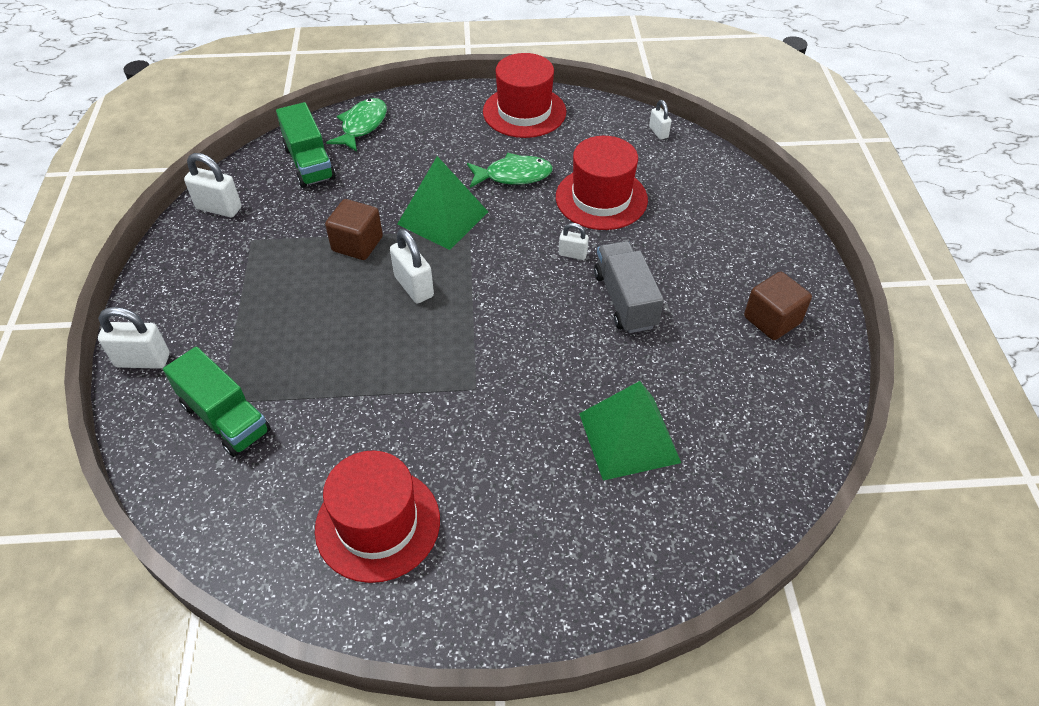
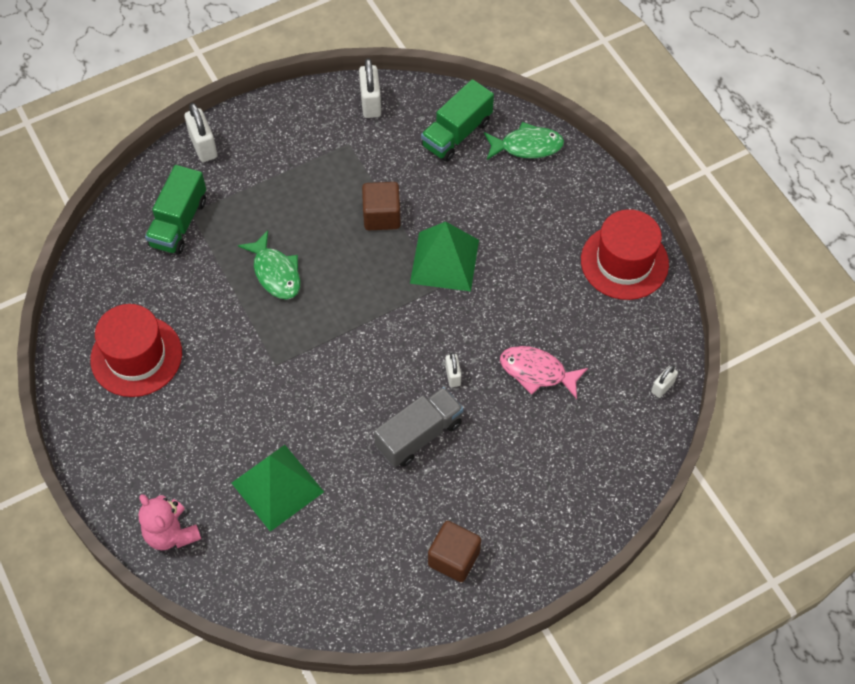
camera: 65 degrees right, 10 degrees up
(414, 286) = (356, 277): white padlock -> none
(513, 175) = (528, 291): green fish -> green fish (275, 273)
(601, 198) = (537, 372): red hat -> pink fish
(642, 565) = (171, 533): none -> pink teddy bear

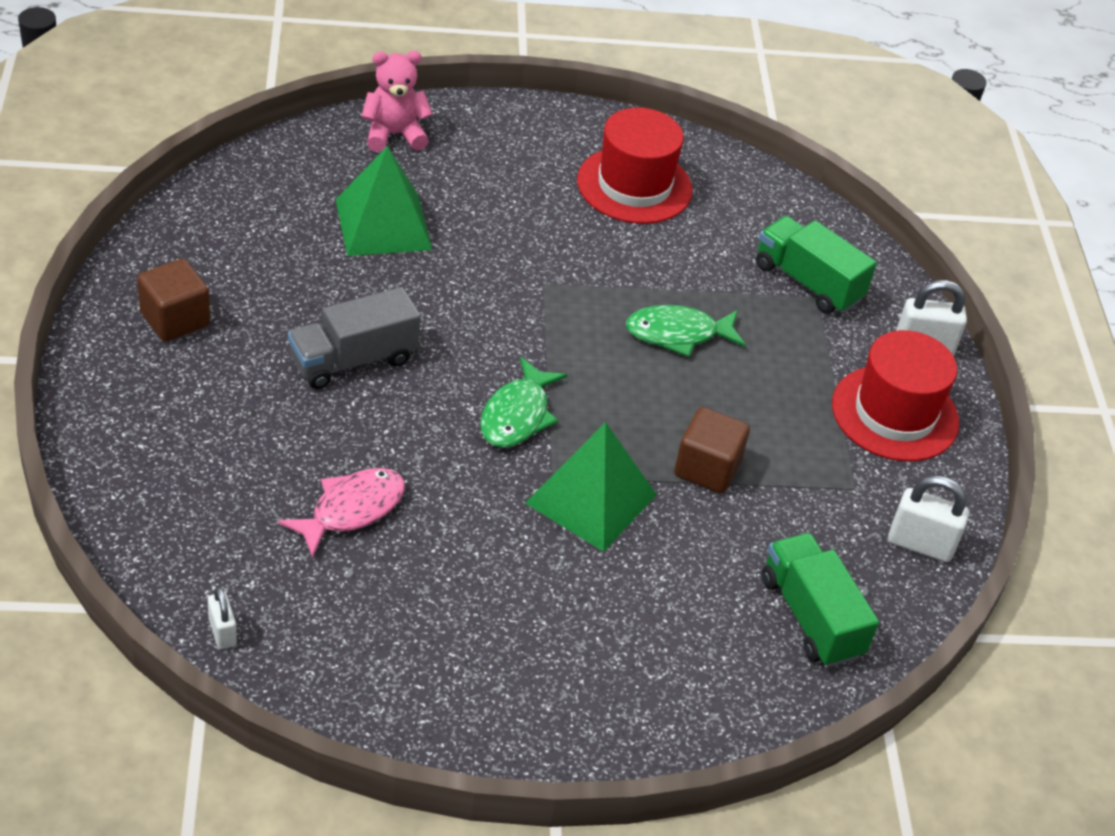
camera: 110 degrees right, 15 degrees down
(419, 435) = (353, 360): grey truck -> grey truck turned 75 degrees clockwise
(453, 376) = (410, 426): white padlock -> none
(527, 146) = (741, 692): green fish -> green fish (517, 415)
(624, 262) = (454, 701): red hat -> red hat (895, 413)

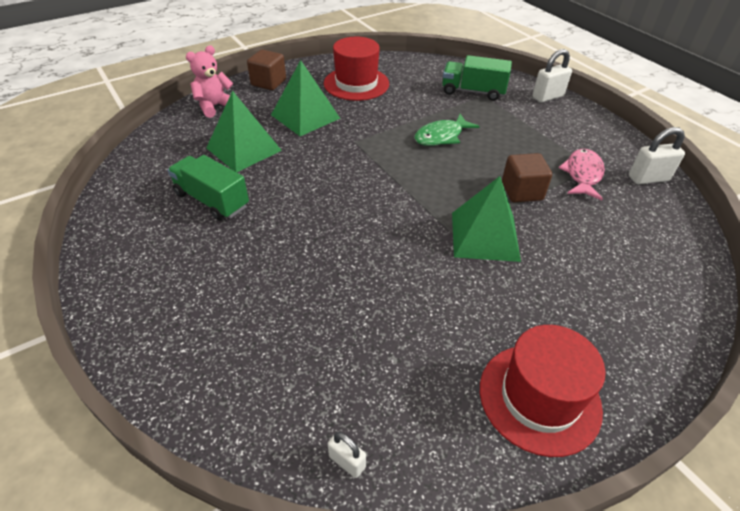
camera: 25 degrees left, 0 degrees up
(175, 319) = (151, 254): brown cube -> brown cube (268, 82)
(351, 510) = (360, 316): pink fish -> pink fish (582, 174)
(353, 360) = (285, 226): grey truck -> none
(509, 209) = (305, 116): none -> green pyramid
(517, 415) = (404, 211): green fish -> none
(811, 616) = (649, 239): green truck -> green truck (212, 200)
(895, 413) = (569, 128): red hat -> red hat (539, 398)

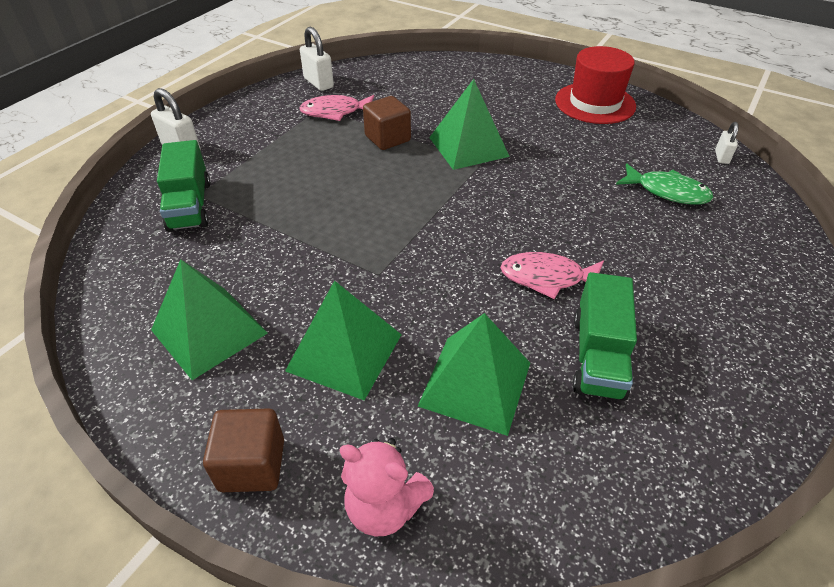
camera: 115 degrees left, 0 degrees up
(289, 209) = (547, 278): none -> pink fish
(356, 84) = (209, 331): red hat -> green pyramid
(441, 136) = (320, 206): green fish -> green fish (667, 191)

